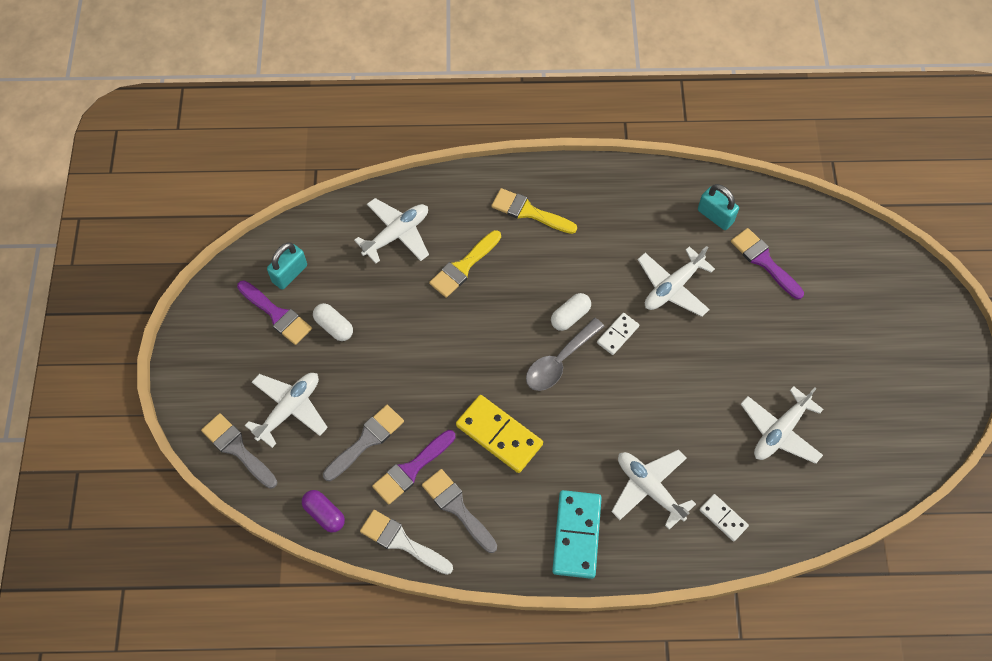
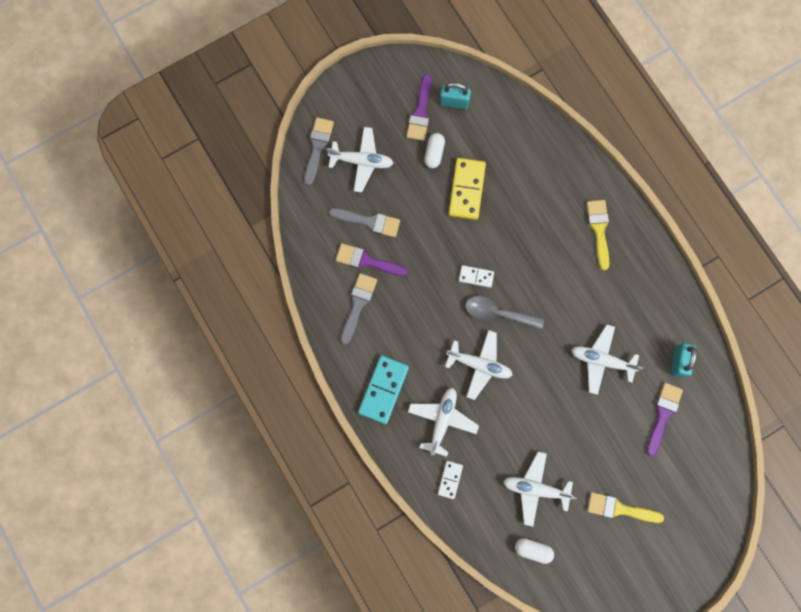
camera: 60 degrees right, 15 degrees up
(324, 514) = (307, 225): purple capsule -> none
(396, 234) = (525, 152): white plane -> white plane (479, 365)
(401, 542) = (317, 283): white brush -> none
(463, 267) = (528, 210): yellow brush -> yellow brush (619, 508)
(499, 435) = (422, 302): yellow domino -> yellow domino (466, 189)
(570, 316) = (535, 302): white capsule -> white capsule (533, 549)
(577, 535) = (383, 389): turquoise domino -> turquoise domino turned 45 degrees counterclockwise
(617, 334) = (541, 341): white domino -> white domino (476, 277)

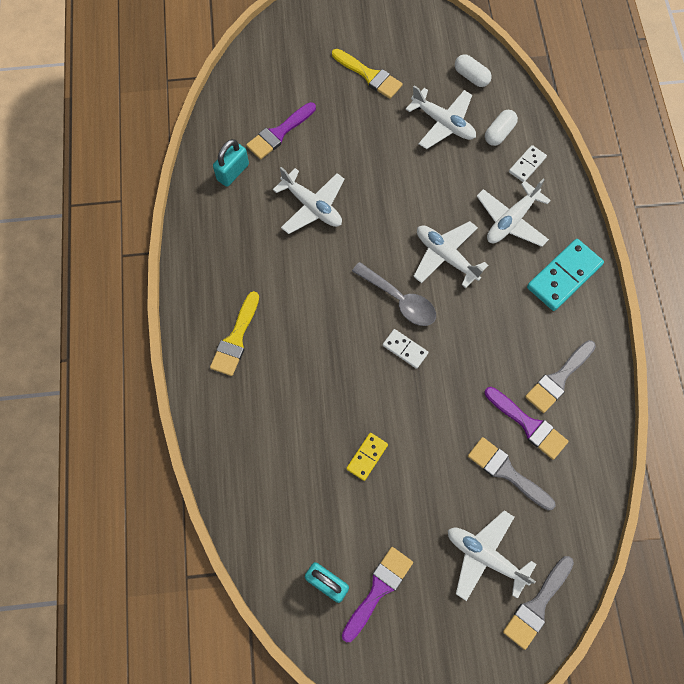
camera: 155 degrees left, 10 degrees down
(434, 153) = (386, 523): white capsule -> white capsule (499, 133)
(466, 189) = (367, 457): yellow domino -> yellow domino, size x0.55

